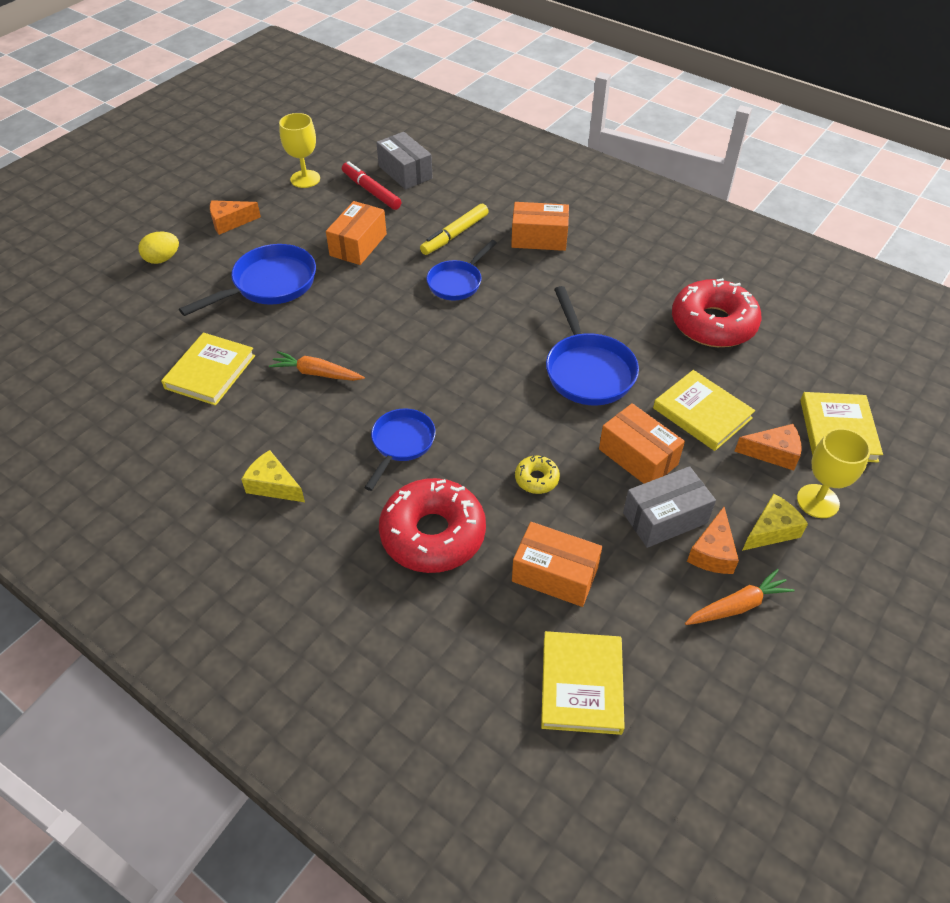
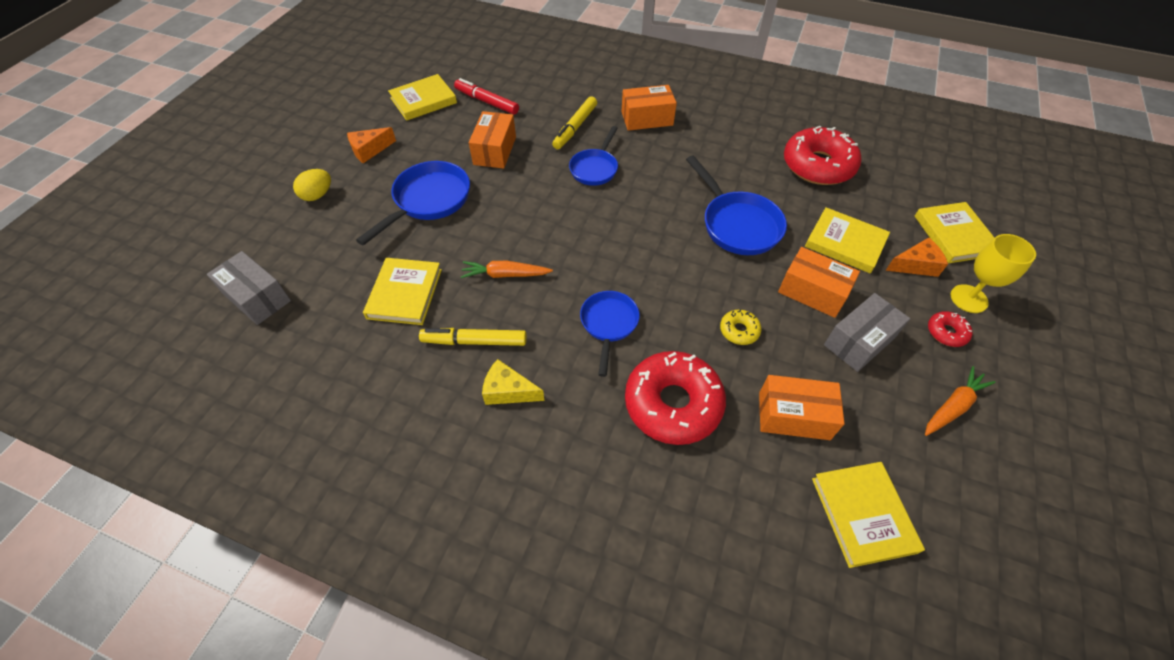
camera: 15 degrees left, 5 degrees up
(260, 432) = (474, 341): none -> yellow marker
(305, 179) = (423, 100): yellow goblet -> yellow book
(405, 172) = (509, 81): grey box -> grey box (257, 297)
(712, 552) = (911, 363): orange cheese -> none
(771, 530) = (946, 332): yellow cheese -> red donut

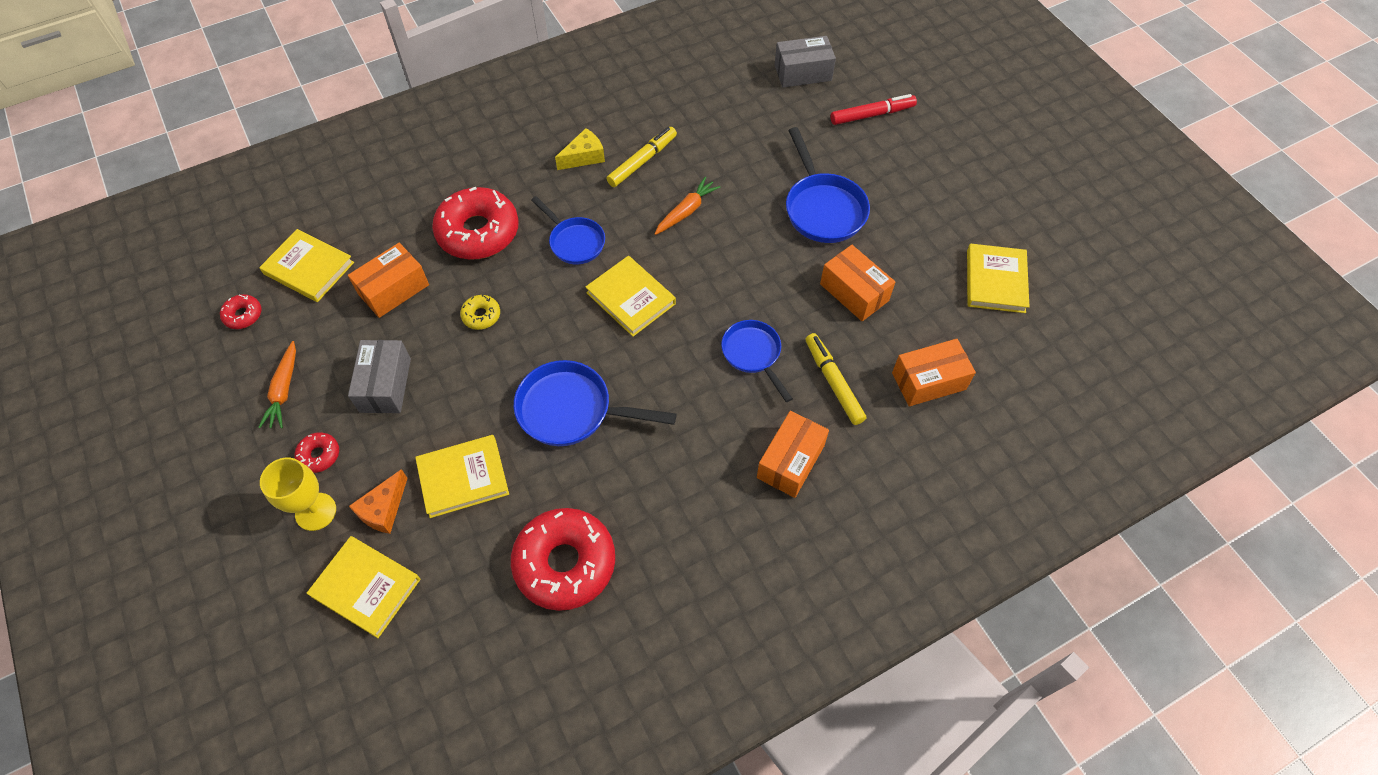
camera: 130 degrees right, 5 degrees up
(317, 195) = (898, 144): yellow egg -> none
(369, 150) = (937, 202): orange cheese -> none
(405, 293) = (727, 146): yellow book -> yellow book (631, 298)
(487, 102) = (948, 333): red marker -> red marker (872, 115)
(812, 292) = (453, 398): orange box -> orange box (928, 381)
(963, 519) = (243, 315): none -> red donut

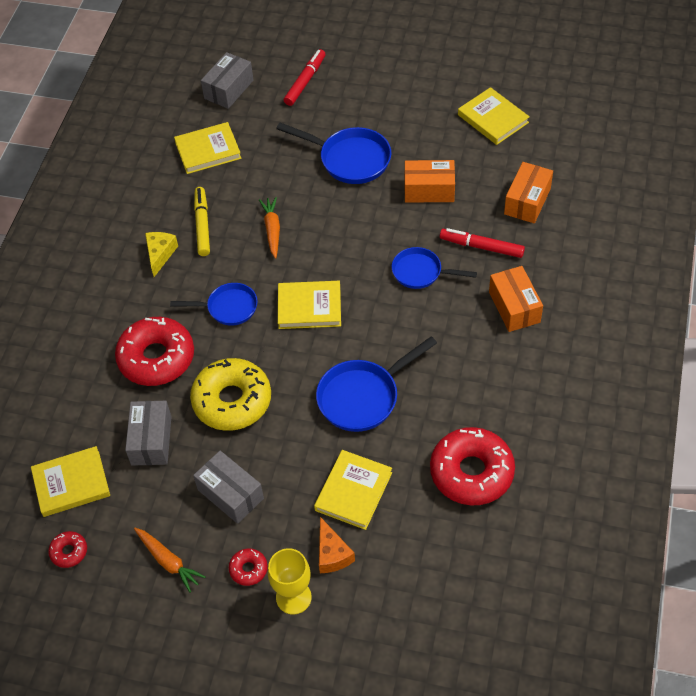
camera: 45 degrees left, 5 degrees down
(366, 588) = (383, 599): yellow book -> yellow book (208, 150)
(394, 289) = (151, 440): orange box -> grey box
(481, 315) = (232, 401): yellow donut -> yellow donut, size x2.25
(833, 382) = (481, 247): yellow marker -> red marker

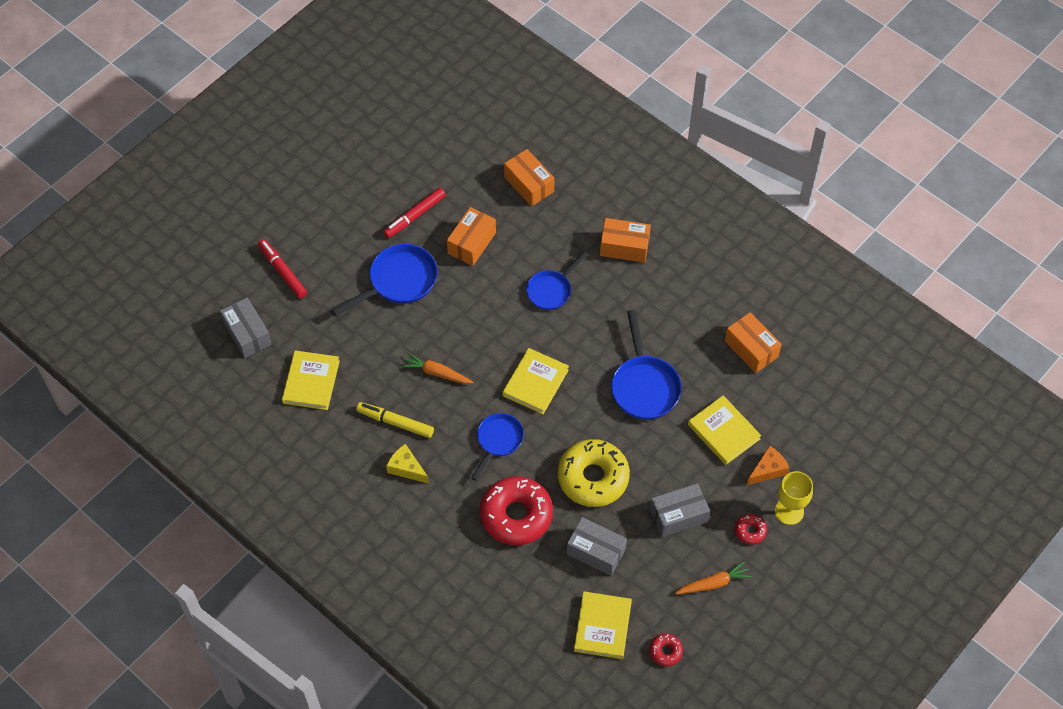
camera: 65 degrees left, 5 degrees up
(332, 554) = (768, 470): orange cheese -> orange cheese turned 45 degrees counterclockwise
(471, 472) = (751, 349): red donut -> orange box
(481, 247) = (553, 238): red marker -> red marker (415, 216)
(493, 119) = (427, 161): yellow book -> none

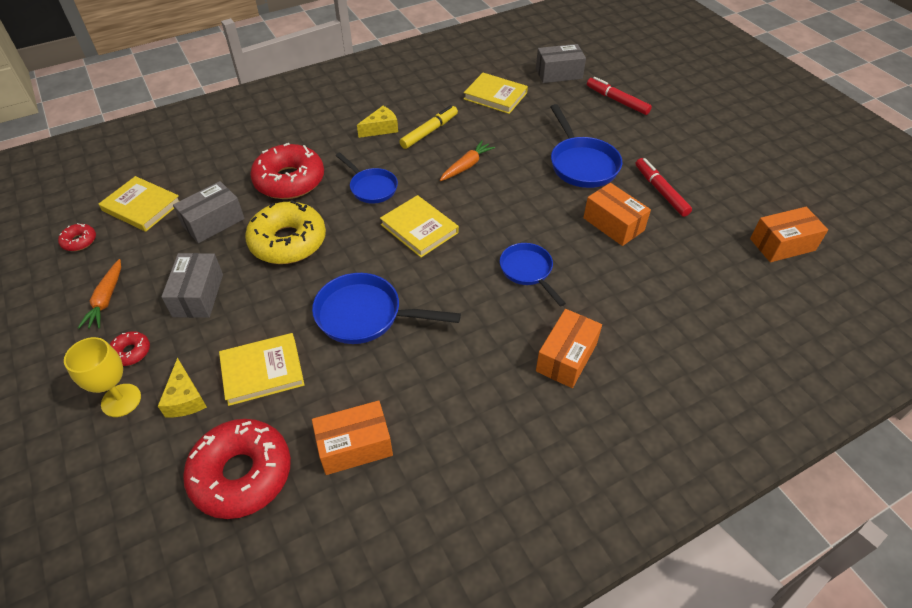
camera: 110 degrees right, 10 degrees down
(282, 272) = (617, 101): red marker -> red marker turned 120 degrees counterclockwise
(529, 184) = (686, 292): orange box -> orange box (782, 244)
(768, 470) = (185, 398): orange cheese -> yellow cheese
(801, 405) = (242, 474): none -> red donut

